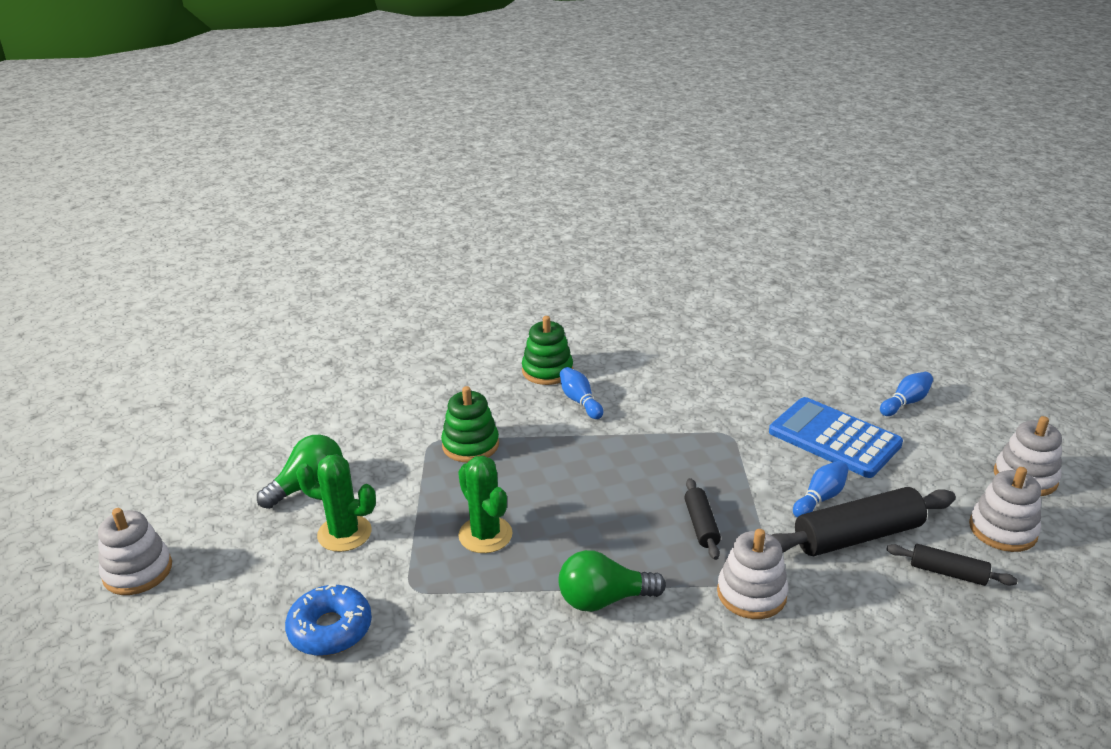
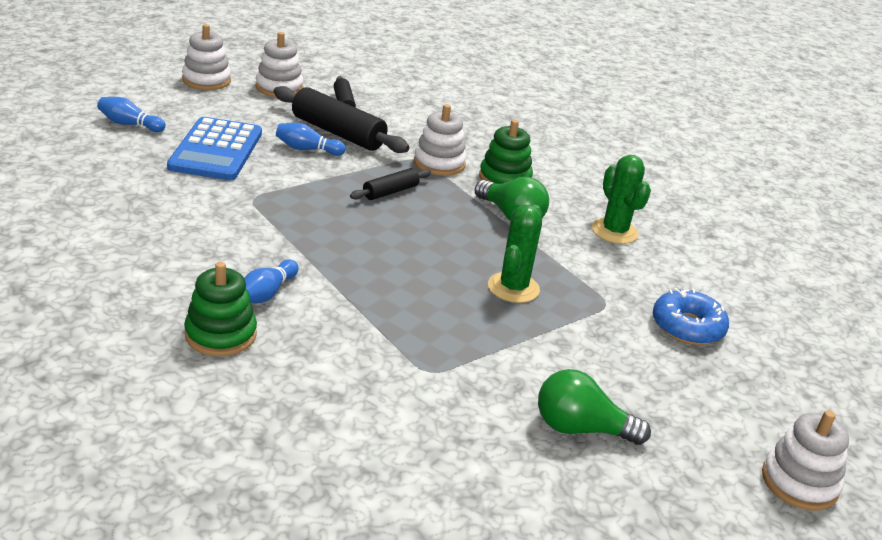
camera: 130 degrees left, 0 degrees up
(344, 533) = (603, 369): green cactus -> green cactus (614, 231)
(470, 445) = (408, 341): green stacking toy -> green stacking toy (505, 179)

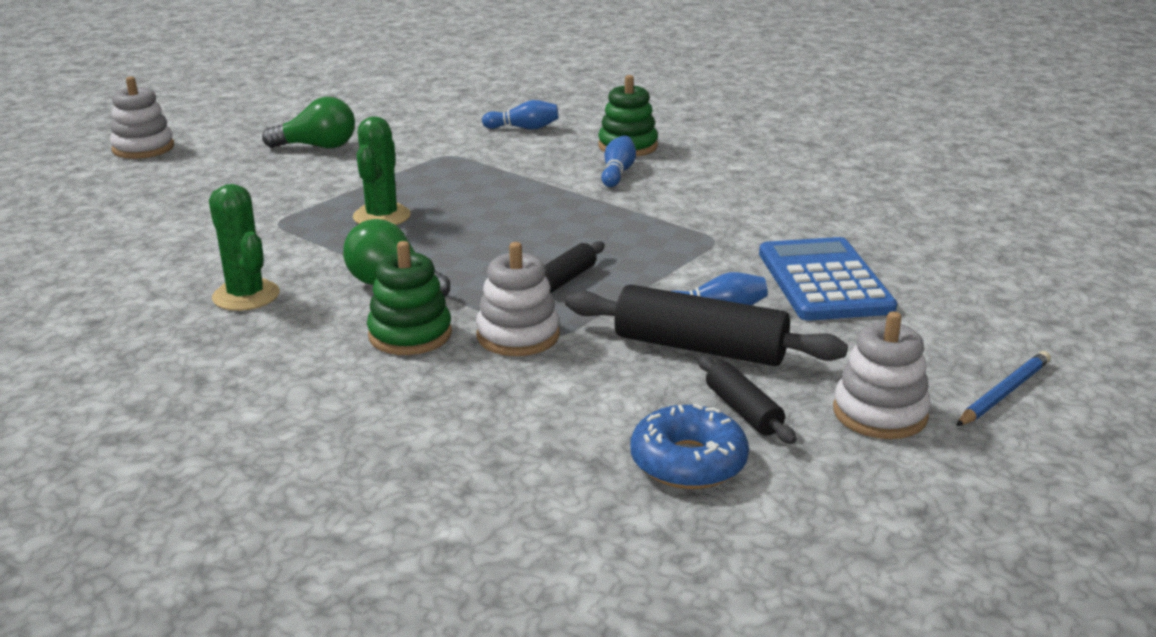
camera: 170 degrees right, 5 degrees down
(129, 124) = (972, 288): blue bowling pin -> blue bowling pin (524, 128)
(206, 80) = (1004, 393): white stacking toy -> blue pencil
(687, 327) = (189, 219): blue donut -> blue donut (688, 462)

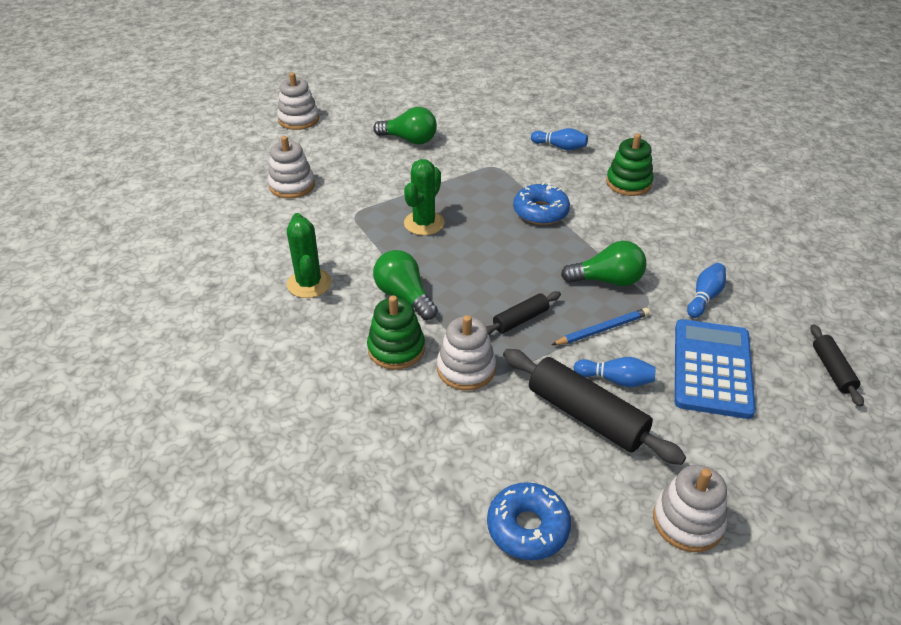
camera: 20 degrees right, 15 degrees up
(167, 209) = (292, 185): none -> white stacking toy
(532, 185) = (540, 211): none -> blue donut
(617, 173) = (608, 211): blue bowling pin -> blue bowling pin (704, 297)
(653, 229) = (607, 280): none -> green light bulb
(743, 410) = (588, 488): black rolling pin -> black rolling pin (832, 370)
(1004, 393) = (795, 528): blue pencil -> blue pencil (602, 329)

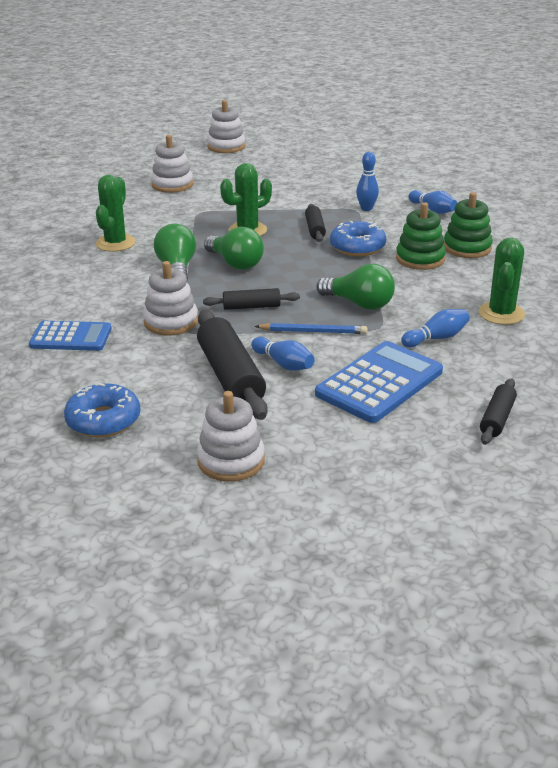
camera: 30 degrees right, 10 degrees down
(387, 430) = (71, 337): none -> blue calculator
(396, 349) = (133, 296): green stacking toy -> green stacking toy (420, 259)
(409, 140) = (301, 177): green light bulb -> green light bulb (235, 263)
(483, 202) = (315, 229): none -> black rolling pin
(504, 162) = (366, 208): none -> blue bowling pin
(724, 250) = (501, 314): none -> green cactus

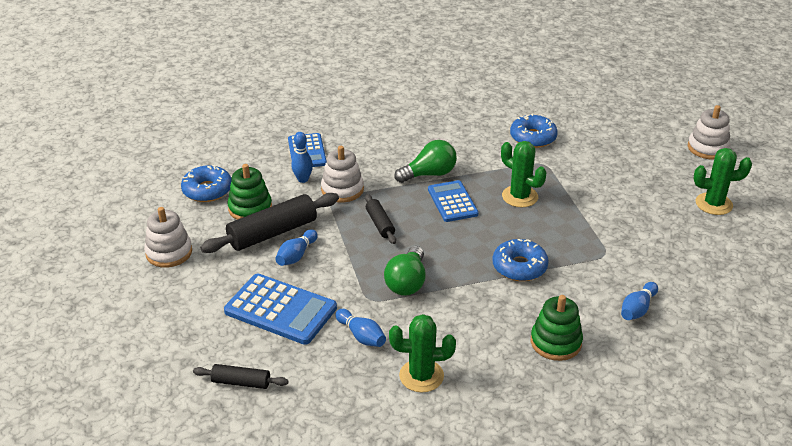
camera: 75 degrees right, 5 degrees up
(115, 243) = (460, 135): green cactus -> green cactus (713, 204)
(151, 209) = (533, 137): none -> blue donut
(172, 185) = (592, 137): white stacking toy -> none
(235, 263) = (452, 202): green light bulb -> blue calculator
(313, 331) = (350, 263): blue pencil -> none
(315, 229) = (544, 235): black rolling pin -> none
(366, 208) = (612, 261): blue bowling pin -> blue bowling pin (303, 179)
(420, 259) = (514, 311): green stacking toy -> green stacking toy (250, 208)

